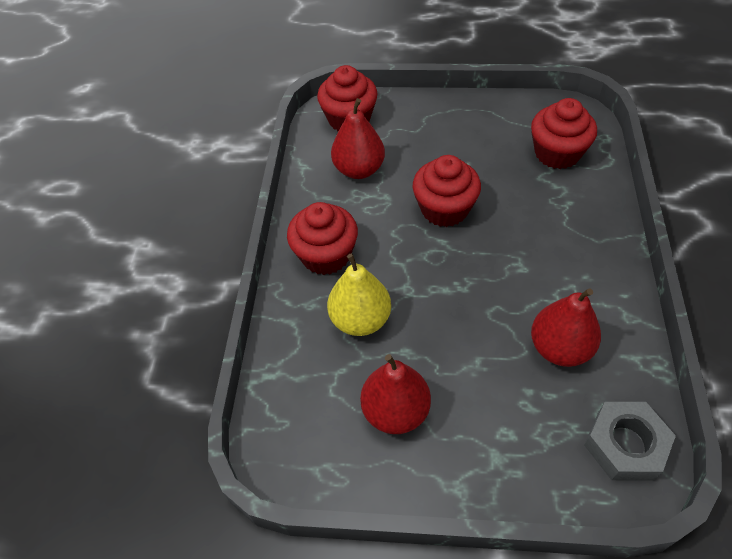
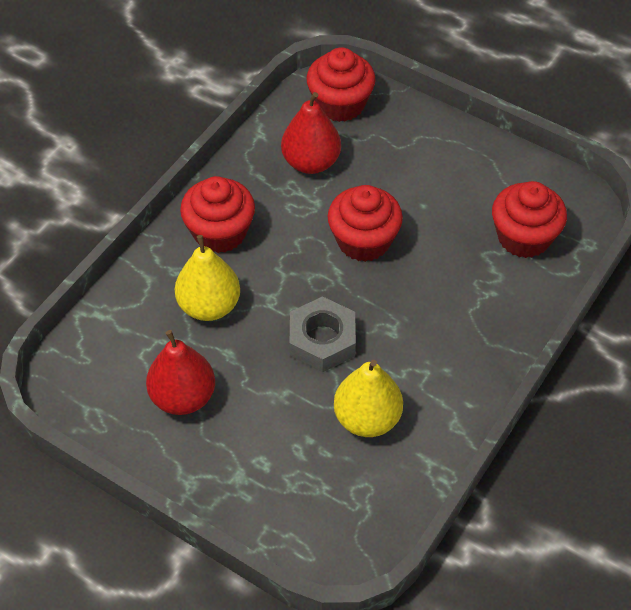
camera: 25 degrees right, 0 degrees up
(559, 348) = (367, 419): red pear -> yellow pear
(625, 445) = (356, 524): grey nut -> grey nut (322, 340)

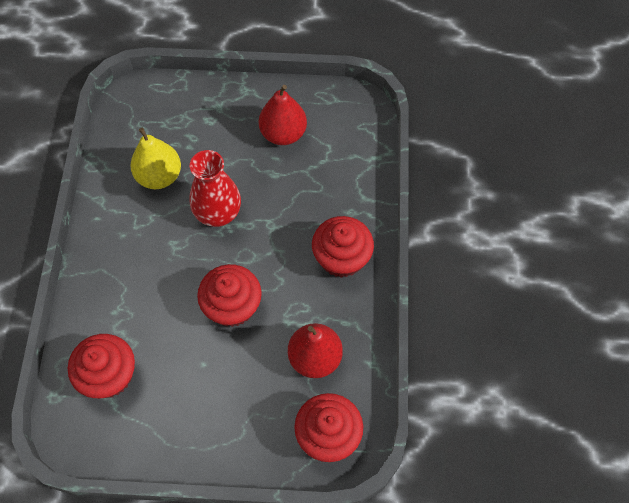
camera: 150 degrees right, 10 degrees up
(209, 306) = (309, 199): yellow pear -> none
(322, 340) = (218, 213): grey nut -> red vase

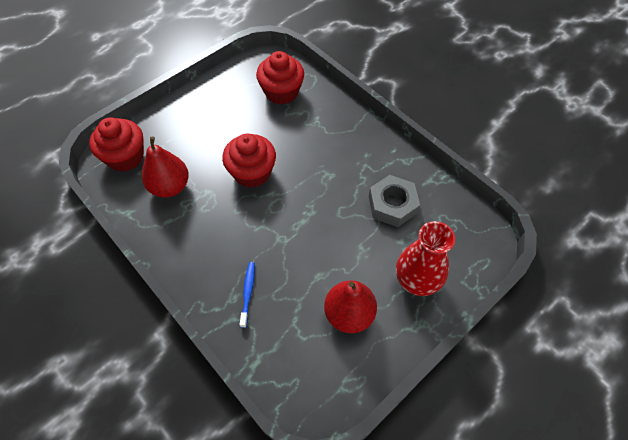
camera: 135 degrees right, 5 degrees down
(159, 176) = (392, 205): yellow pear -> grey nut
(218, 213) = (325, 215): red vase -> red vase (416, 280)
(336, 206) = (248, 292): none -> blue toothbrush
(341, 258) = (208, 259): red cupcake -> none

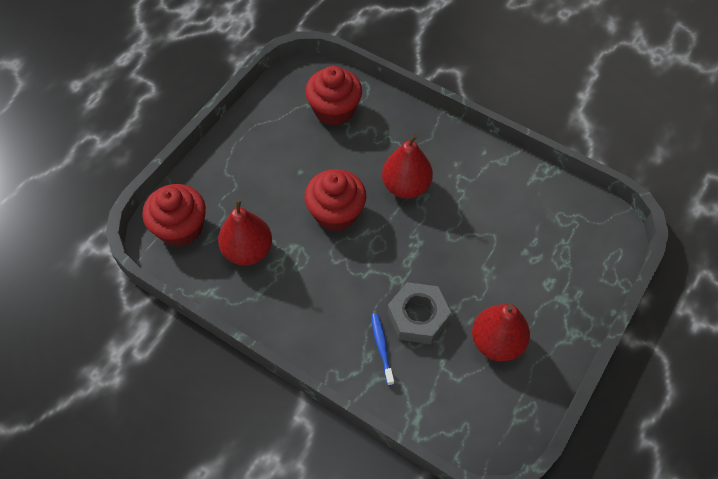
camera: 15 degrees left, 0 degrees up
(317, 164) = (406, 186): none -> red pear
(392, 205) = (503, 214): grey nut -> grey nut (418, 317)
(416, 280) = (554, 290): red vase -> none

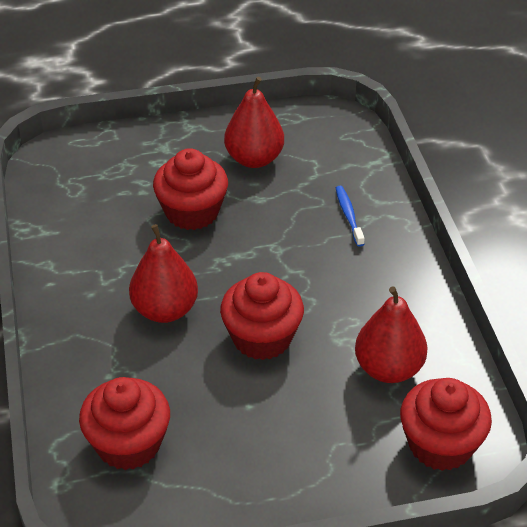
camera: 135 degrees left, 15 degrees down
(382, 347) = (349, 215): blue toothbrush -> blue toothbrush turned 135 degrees clockwise
(418, 317) = (293, 213): grey nut -> none
(477, 262) = (192, 212): none -> red cupcake

